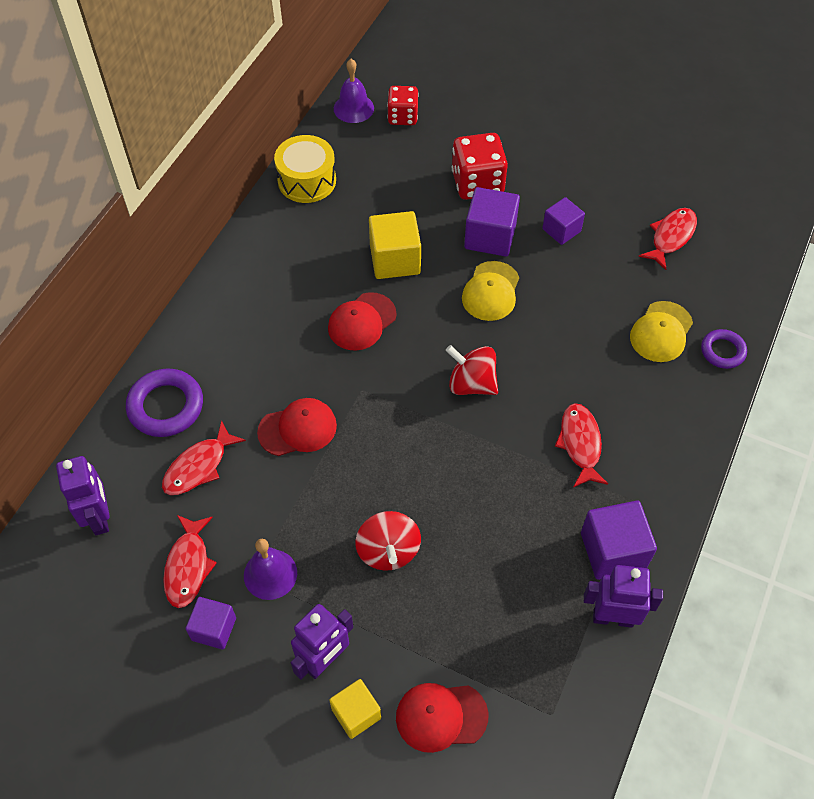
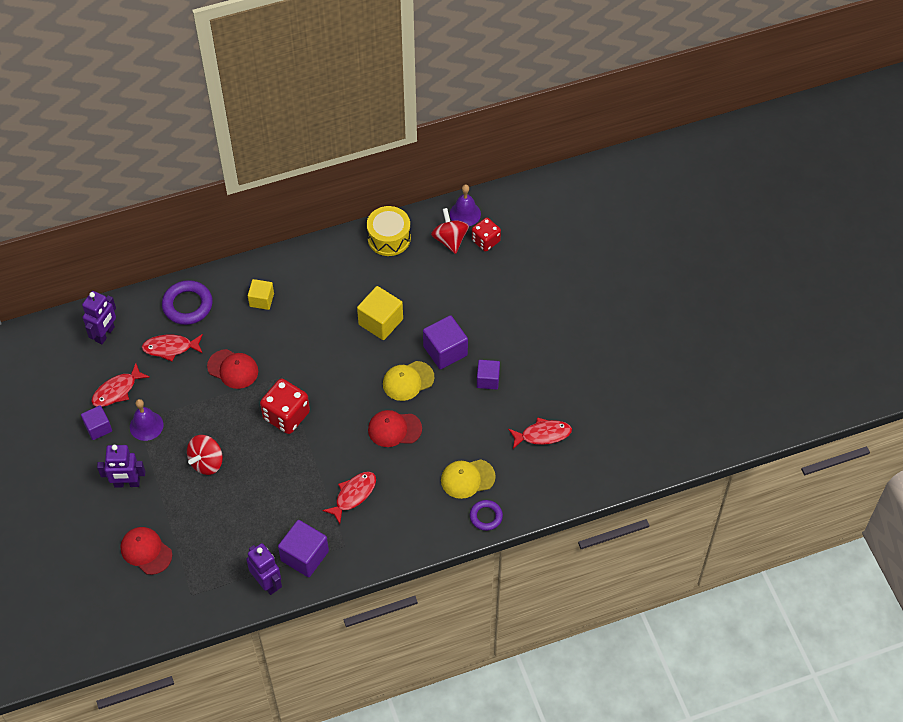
camera: 45 degrees right, 0 degrees up
(356, 713) = (114, 517): yellow cube -> yellow cube (261, 300)
(362, 322) = (325, 341): red cap -> red cap (394, 429)
(471, 384) = (339, 419): red spinning top -> red spinning top (450, 240)
(477, 183) = (477, 315): red dice -> red dice (286, 415)

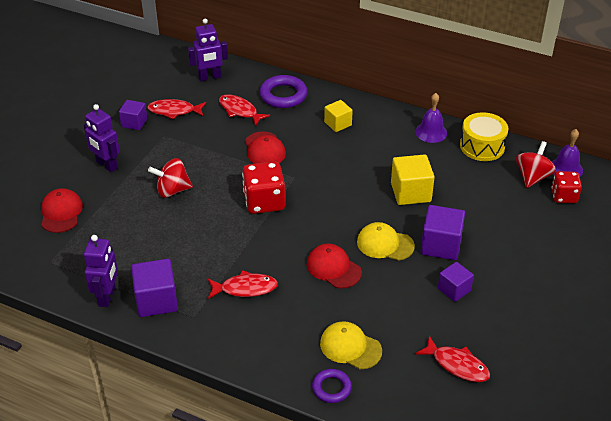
camera: 45 degrees right, 15 degrees down
(146, 425) = (164, 142): purple bell -> purple bell (431, 132)

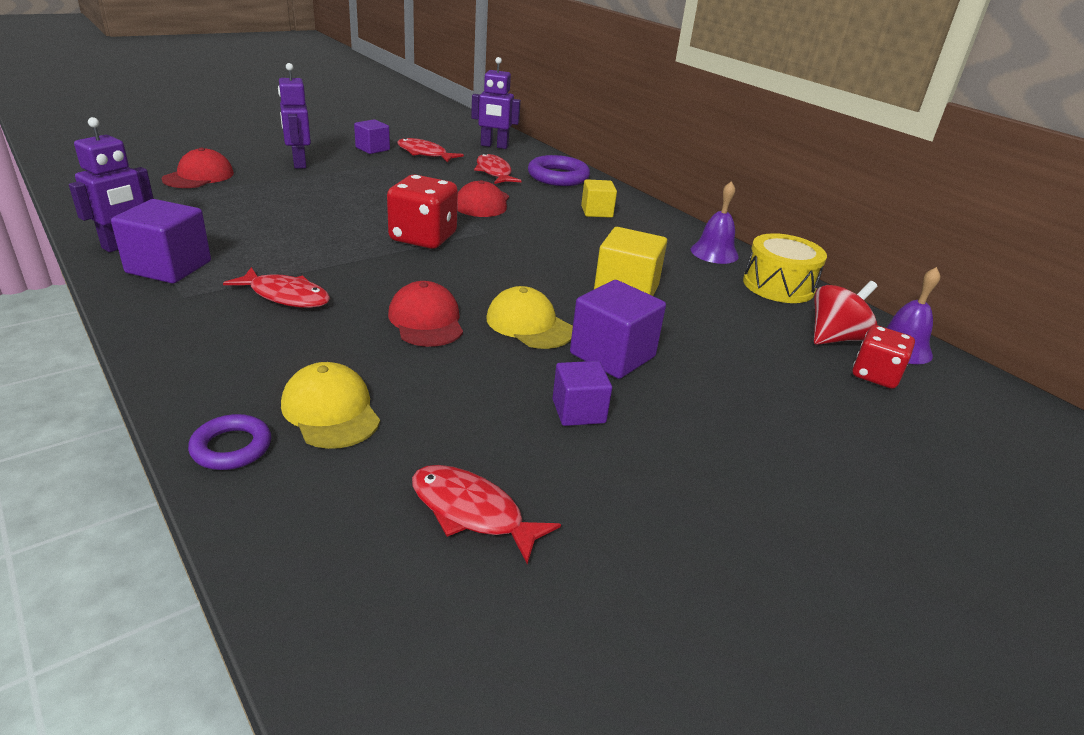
camera: 25 degrees right, 10 degrees down
(172, 190) = (335, 198): red spinning top -> none
(457, 365) = (472, 512): red fish -> red fish turned 150 degrees clockwise

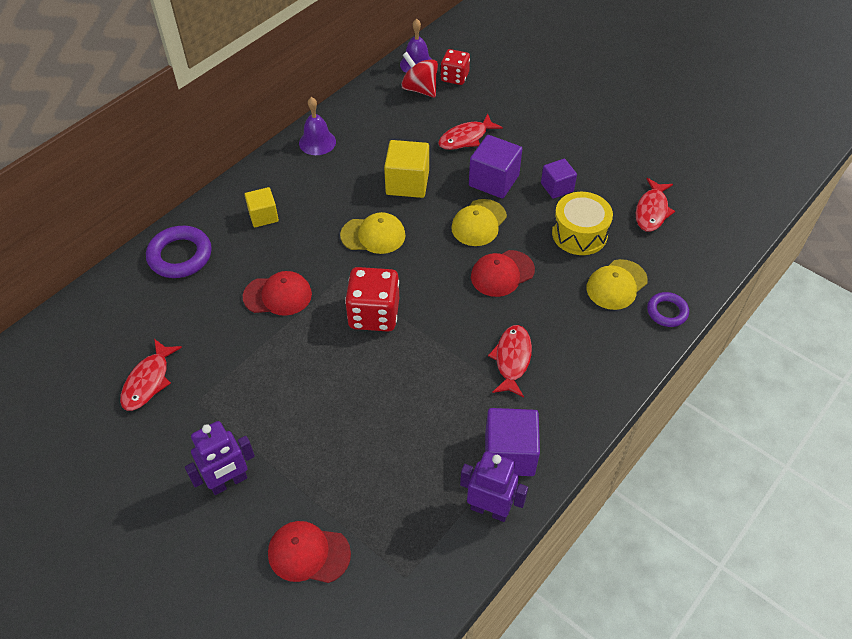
camera: 100 degrees left, 20 degrees up
(372, 149) = (149, 435): purple cube -> none
(494, 146) = (95, 327): purple robot -> none
(494, 172) = (187, 307): red fish -> red fish (466, 138)
(541, 256) = (373, 235): none -> yellow cap
(778, 285) = (358, 110): yellow drum -> yellow drum (579, 234)

